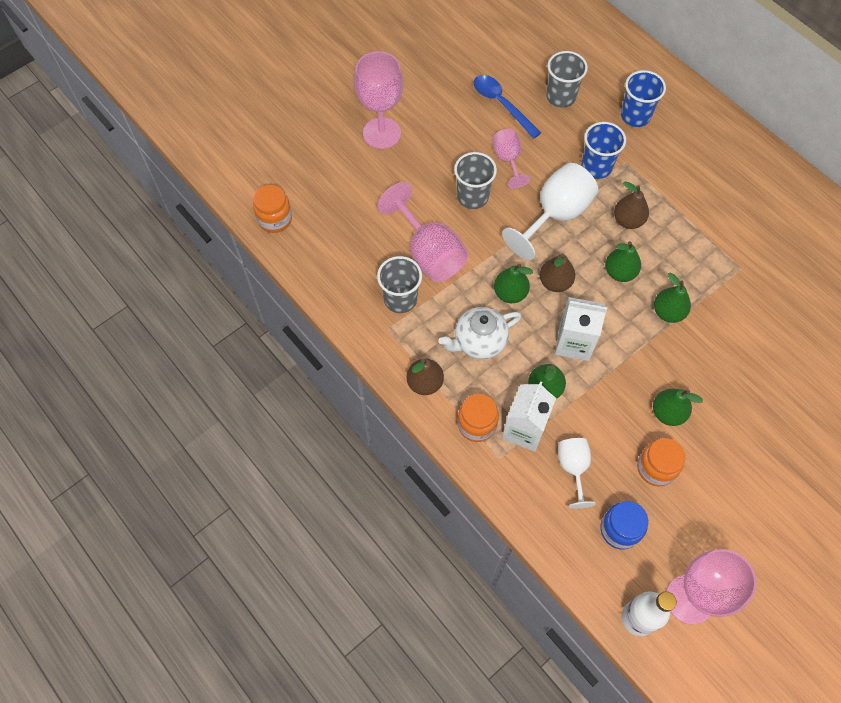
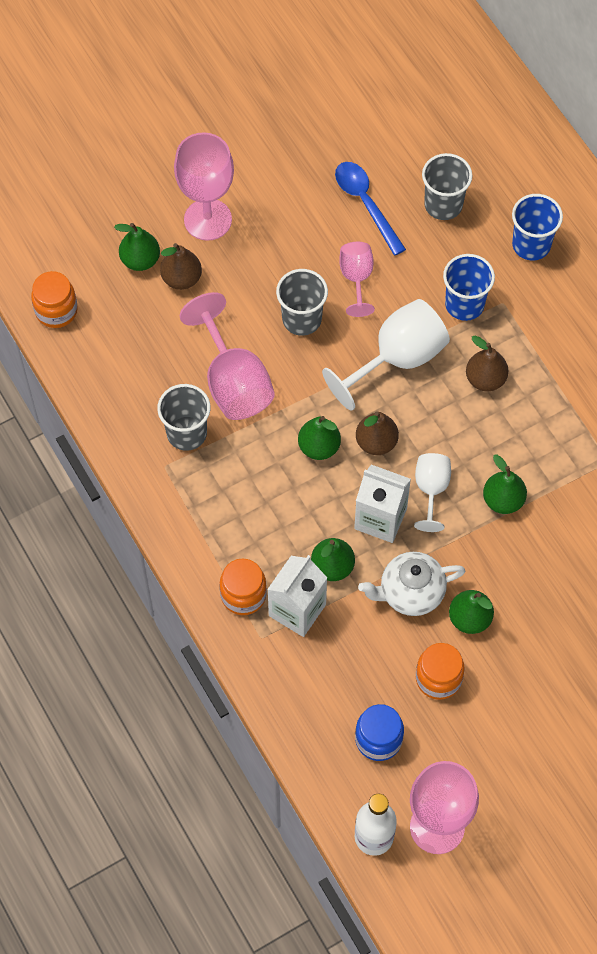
camera: 10 degrees right, 0 degrees up
(425, 383) = (194, 537): brown pear -> brown pear (182, 278)
(479, 342) = (268, 499): white teapot -> white teapot (410, 593)
(573, 468) = (343, 663): white goblet -> white goblet (431, 490)
(620, 272) = (458, 442): green pear -> green pear (140, 260)

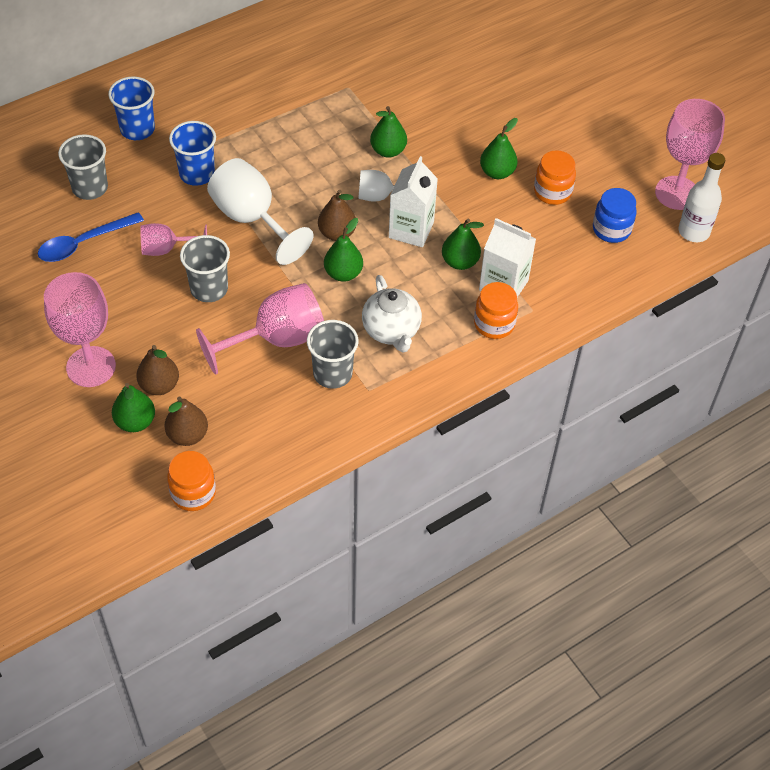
camera: 95 degrees left, 10 degrees down
(410, 593) = (478, 210): white teapot -> white teapot (391, 331)
(485, 379) = (273, 160): brown pear -> brown pear (187, 435)

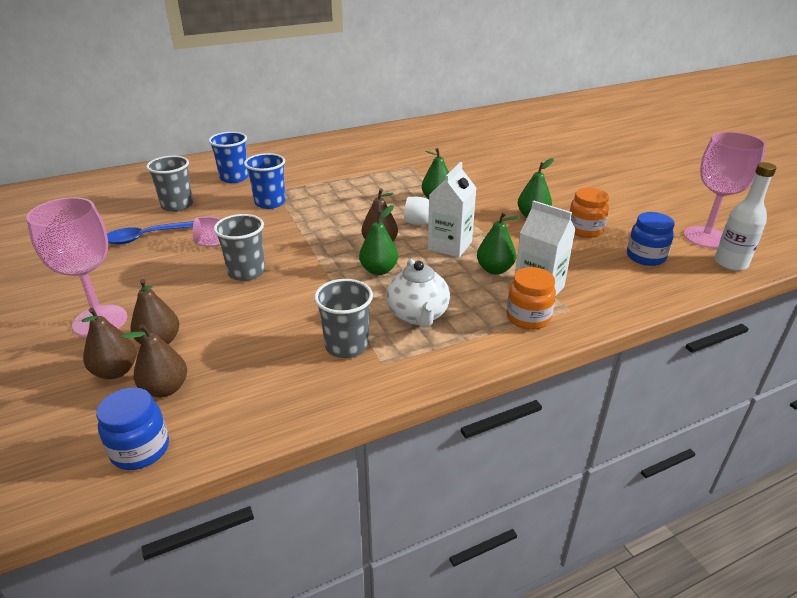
camera: 10 degrees right, 20 degrees down
(135, 422) = (116, 371): green pear -> brown pear
(193, 493) = (140, 450): orange jar -> blue jar
(252, 219) = (306, 231): white goblet -> none
(276, 339) = (297, 313): pink goblet -> none

